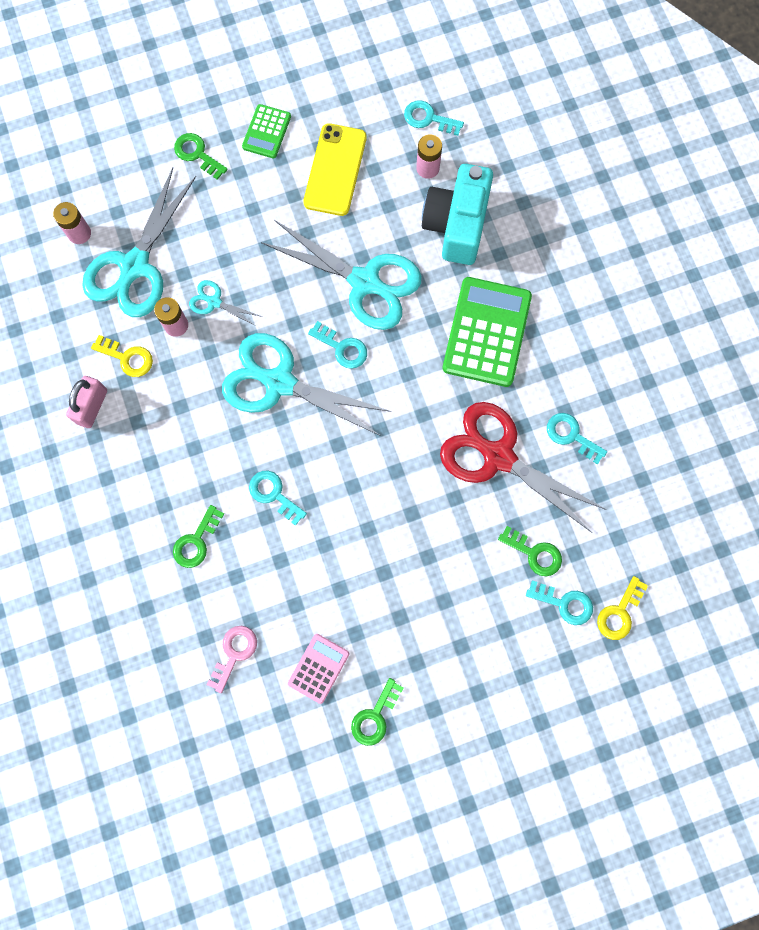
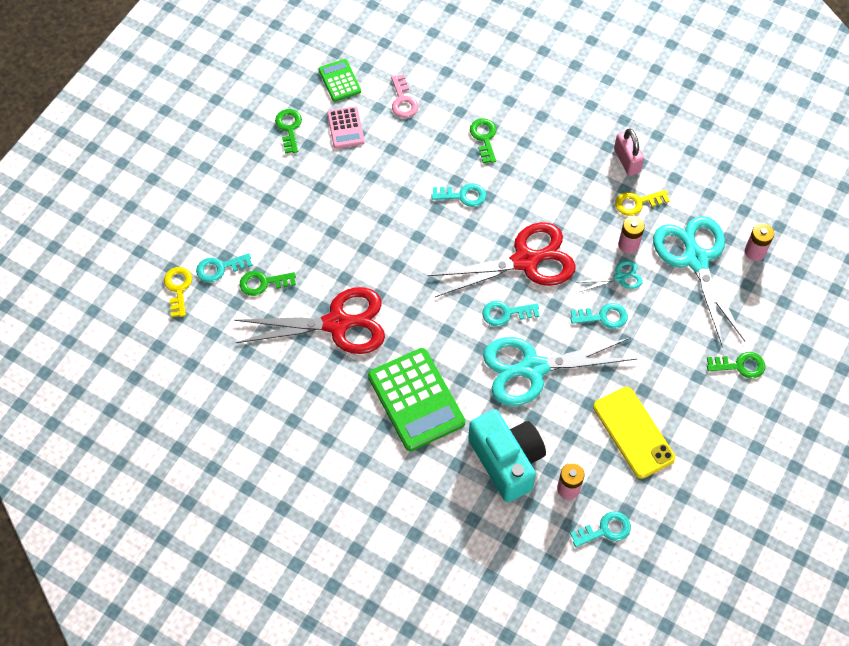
camera: 140 degrees right, 15 degrees down
(266, 132) = (711, 421): green calculator -> green calculator (339, 81)
(279, 382) = (526, 261): turquoise scissors -> red scissors
(571, 435) = (297, 374): turquoise key -> turquoise key (603, 317)

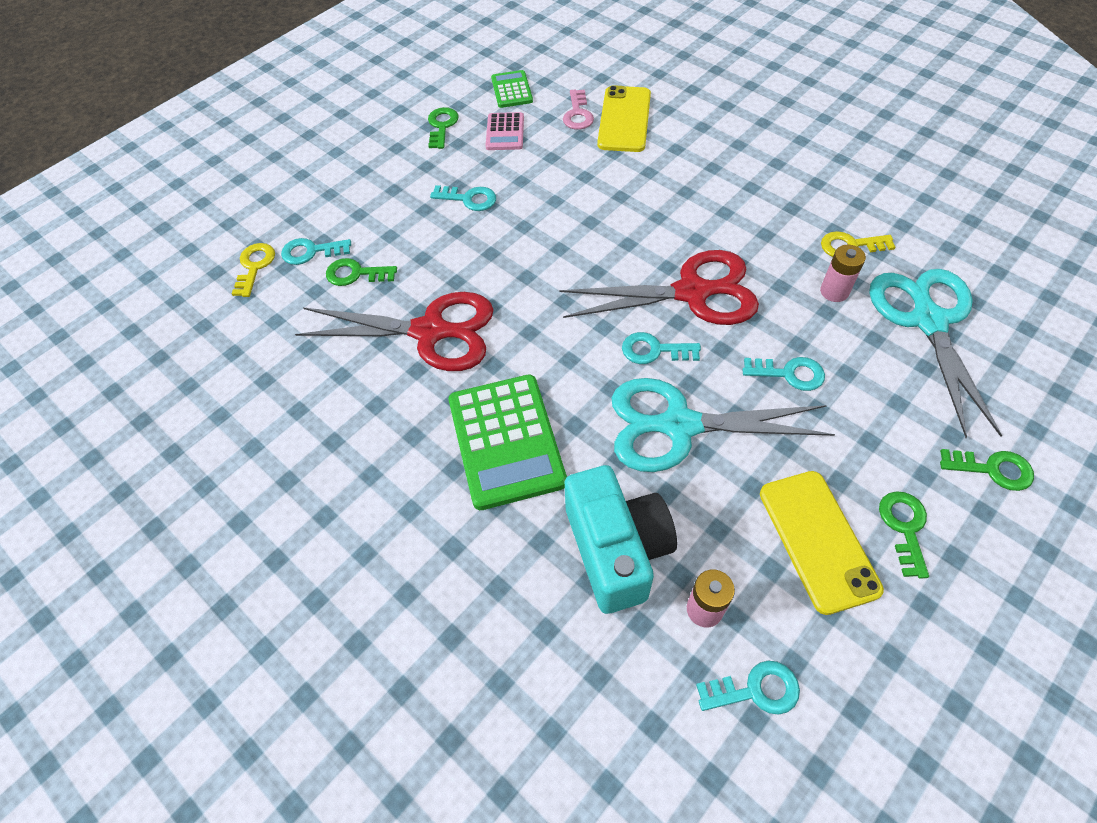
camera: 15 degrees right, 5 degrees down
(443, 101) = (624, 119): none -> yellow phone
(463, 195) = (626, 212): turquoise key -> turquoise key (469, 199)
(484, 138) = (665, 158): green key -> green key (904, 527)
(620, 277) = (819, 328): turquoise scissors -> none
(627, 160) = (841, 199): pink padlock -> none
(755, 252) = (1015, 322): pink battery -> none

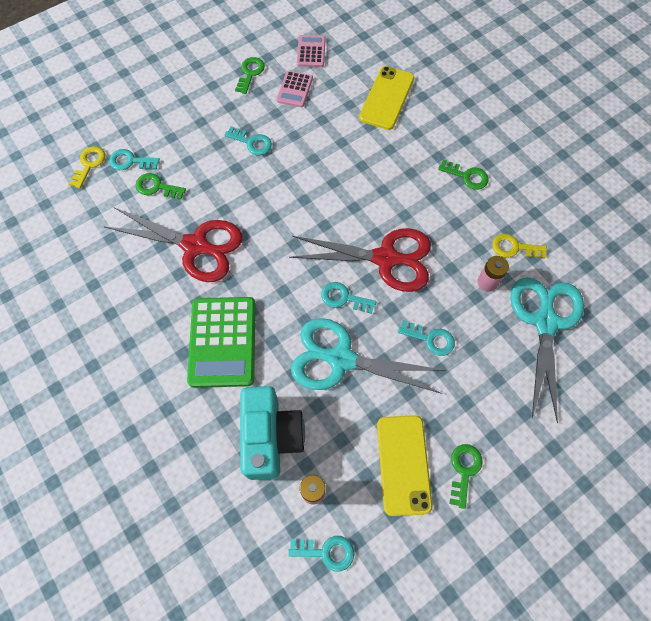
camera: 10 degrees right, 10 degrees up
(512, 90) = (311, 51): green calculator -> pink calculator
(578, 114) = (353, 85): pink key -> none
(992, 469) = (541, 445): green key -> green key (467, 176)

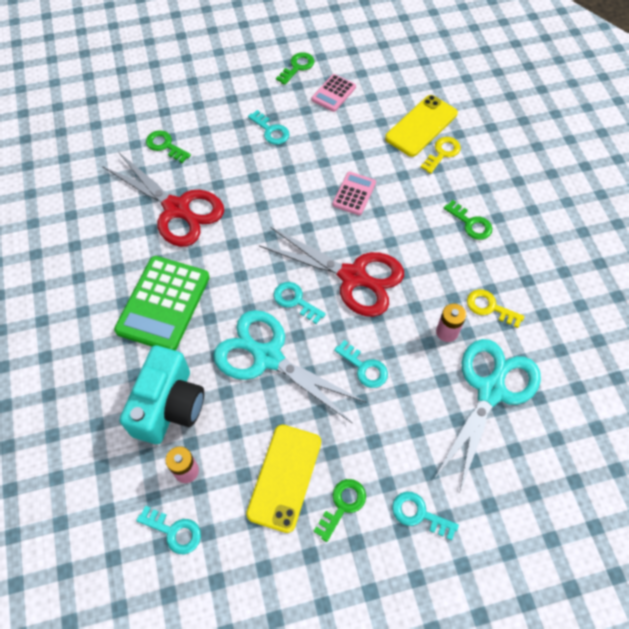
camera: 20 degrees right, 5 degrees down
(89, 164) = (114, 108): yellow key -> yellow key (442, 153)
(130, 161) = (152, 116): turquoise key -> turquoise key (419, 514)
(311, 51) = (365, 62): pink calculator -> pink calculator (354, 194)

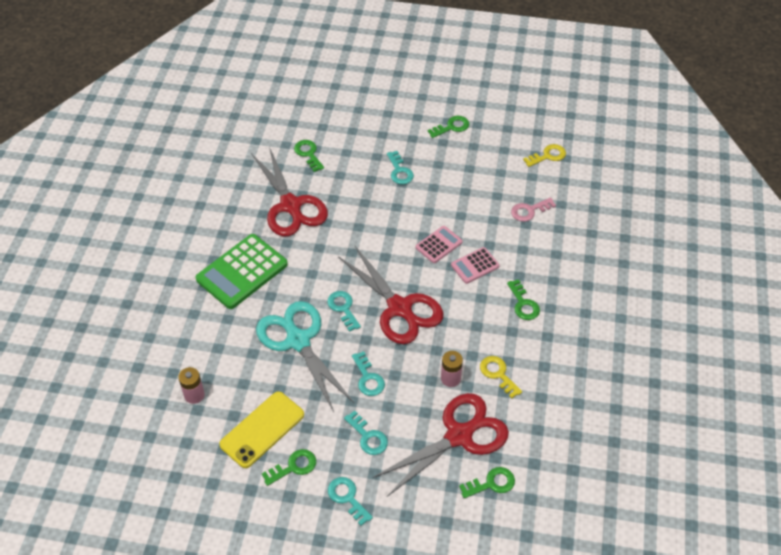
camera: 25 degrees right, 10 degrees down
(169, 406) = (206, 346): turquoise camera -> none
(174, 531) = (163, 431): turquoise key -> turquoise key (368, 437)
(333, 93) = (470, 159): pink calculator -> pink calculator (475, 266)
(421, 126) = (529, 211): yellow phone -> pink key
(442, 153) = (534, 239): yellow key -> yellow key (548, 156)
(491, 390) = (459, 435): turquoise scissors -> red scissors
(551, 428) = (491, 483): none -> green key

